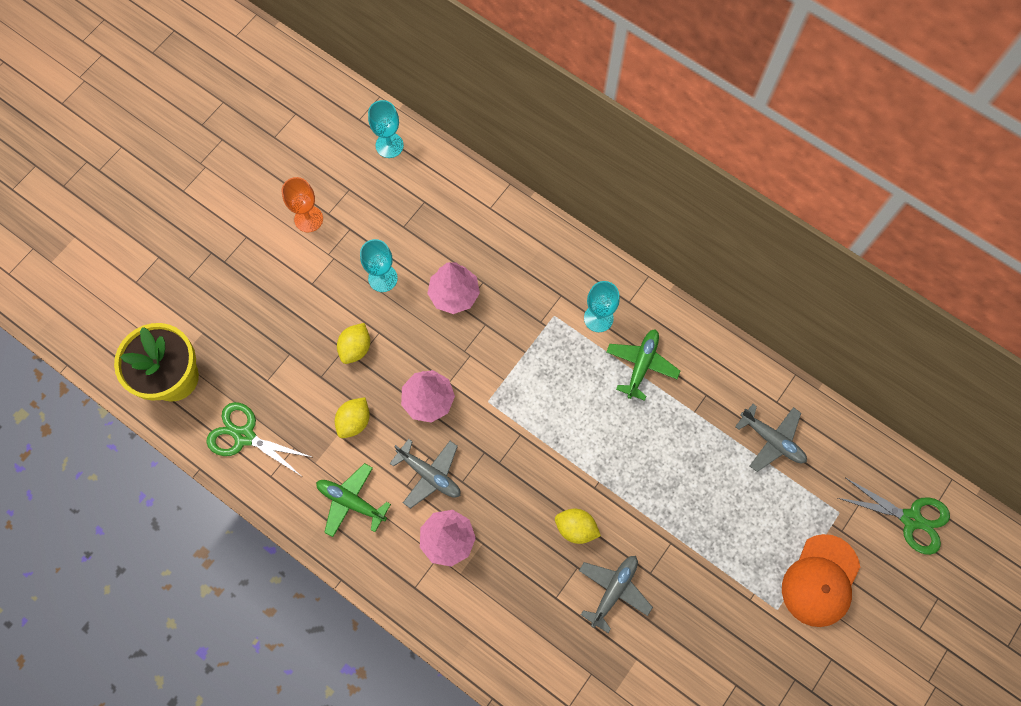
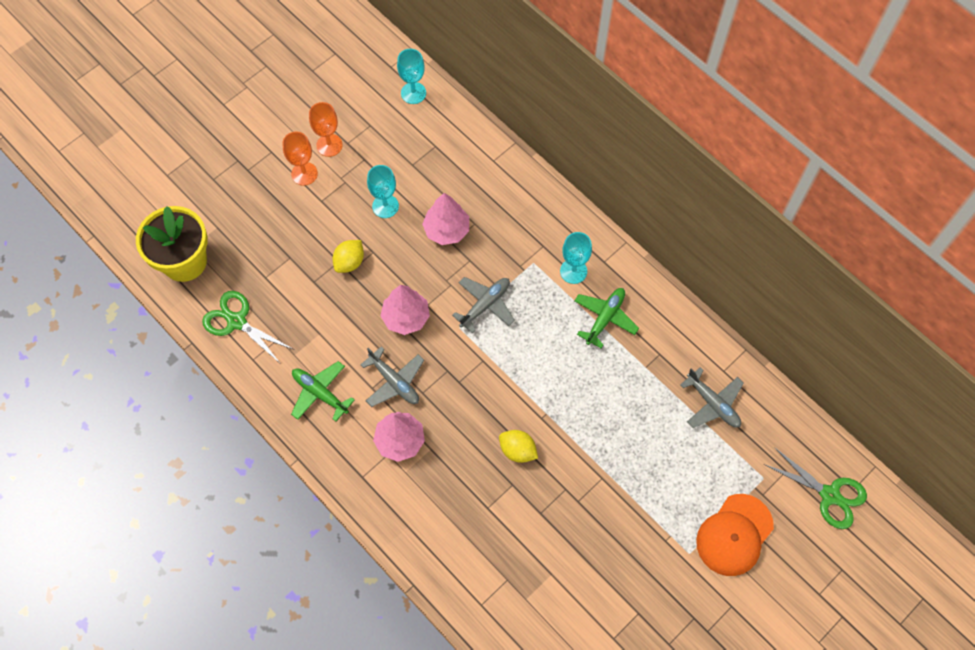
camera: 10 degrees right, 5 degrees down
(287, 256) = (304, 174): none -> orange goblet
(354, 421) = (336, 325): yellow lemon -> none
(613, 590) = (541, 511): grey plane -> grey plane (485, 305)

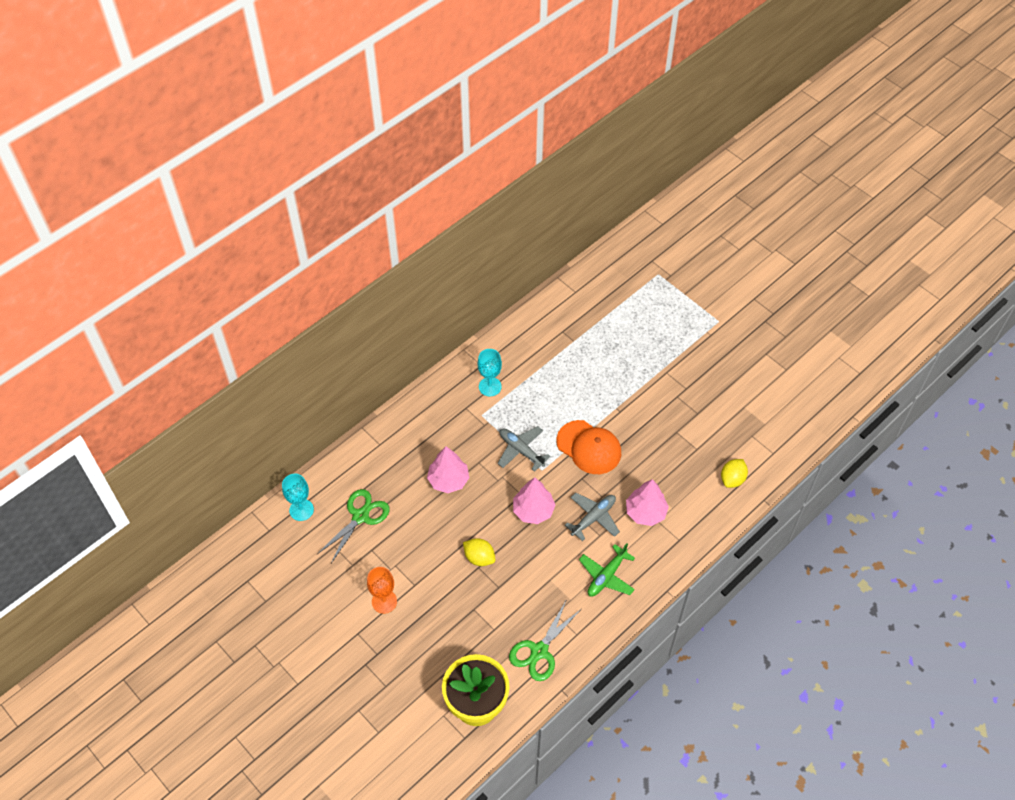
camera: 90 degrees left, 10 degrees down
(329, 145) = (354, 581): orange goblet -> none
(385, 206) = (422, 530): turquoise goblet -> none
(517, 450) = (648, 428): yellow lemon -> yellow lemon (732, 479)
(605, 318) = (532, 366): green plane -> none
(713, 403) = (602, 300): grey plane -> none
(734, 535) = (702, 293): orange cap -> orange cap (589, 447)
(829, 495) = (668, 237): green scissors -> green scissors (360, 516)

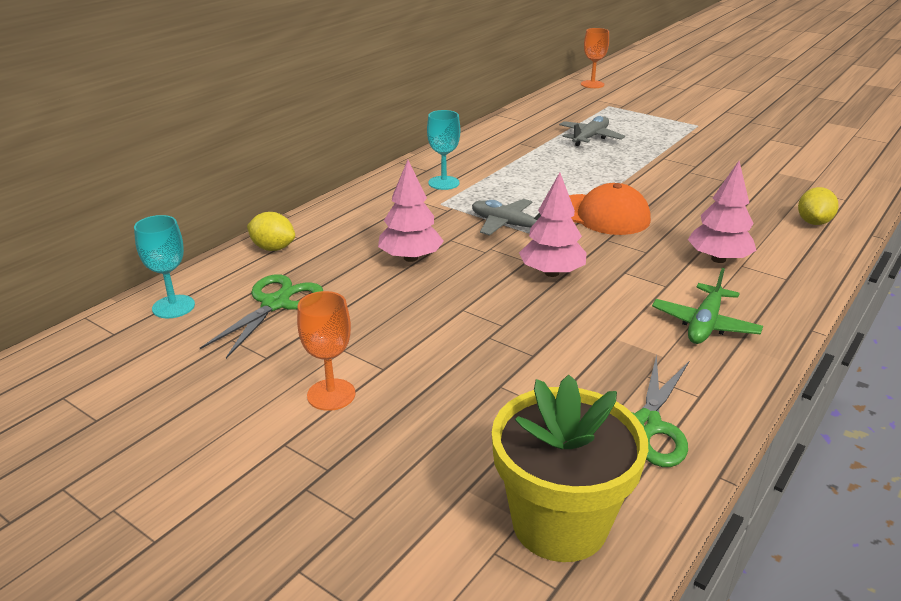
camera: 10 degrees left, 25 degrees down
(479, 557) = (486, 326): yellow lemon -> yellow lemon (273, 248)
(593, 518) = (646, 271): grey plane -> grey plane (590, 137)
(659, 228) = (592, 84): none -> orange goblet

